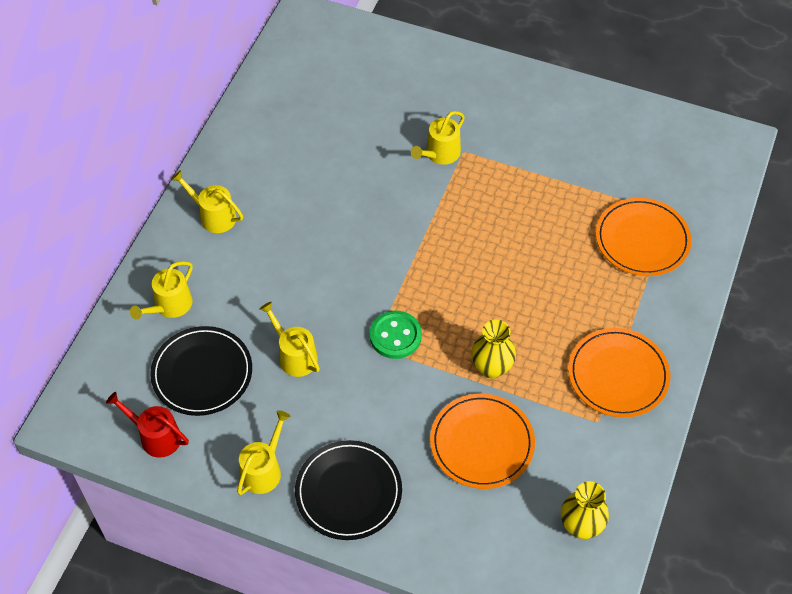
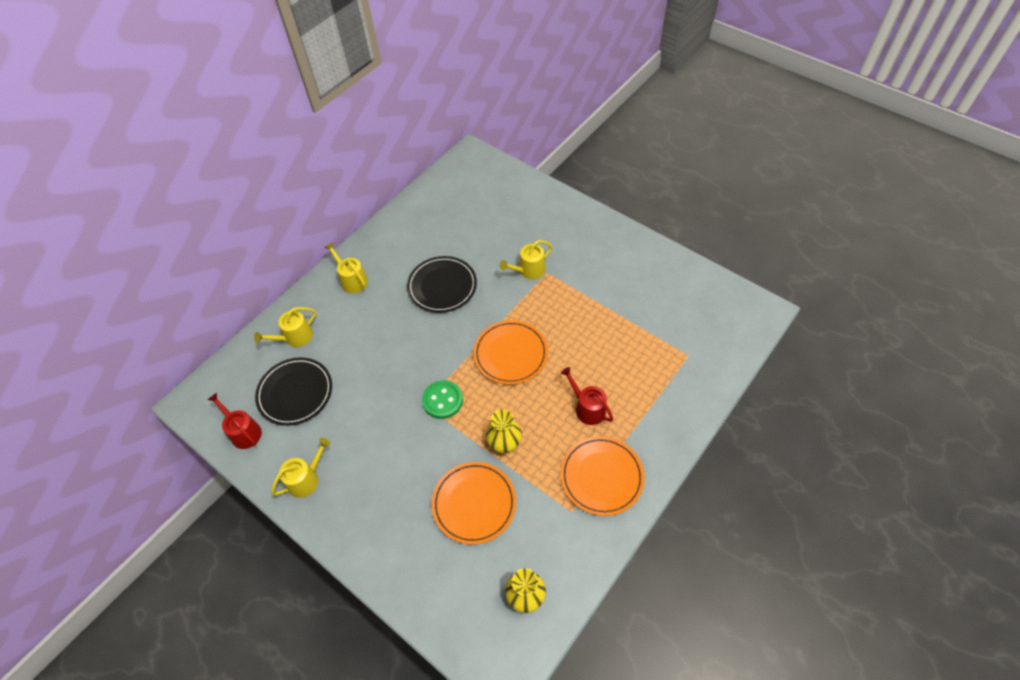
camera: 20 degrees right, 0 degrees up
(294, 356) = (364, 397): yellow watering can -> none
(348, 492) = (359, 514): black plate -> black plate (442, 286)
(573, 302) = (587, 408): none -> red watering can
(642, 240) = (659, 371): orange plate -> orange plate (510, 354)

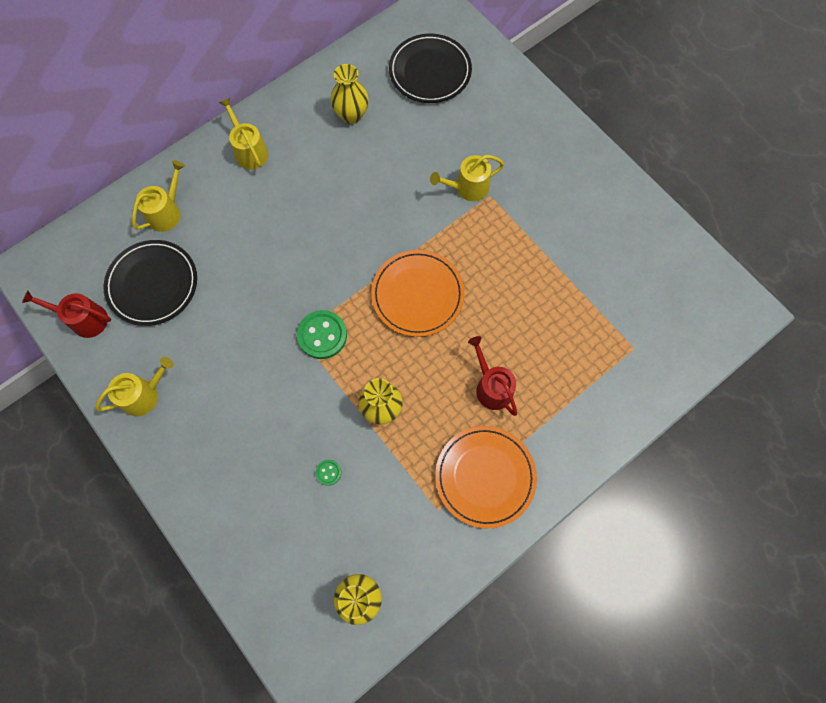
camera: 10 degrees right, 15 degrees up
(243, 432) = (84, 319): red watering can -> red watering can turned 45 degrees counterclockwise
(295, 337) = (166, 212): yellow watering can -> yellow watering can turned 150 degrees clockwise
(426, 239) = (351, 115): none -> yellow vase
(442, 286) = (356, 185): black plate -> black plate (430, 71)
(474, 503) = (328, 472): orange plate -> green button

